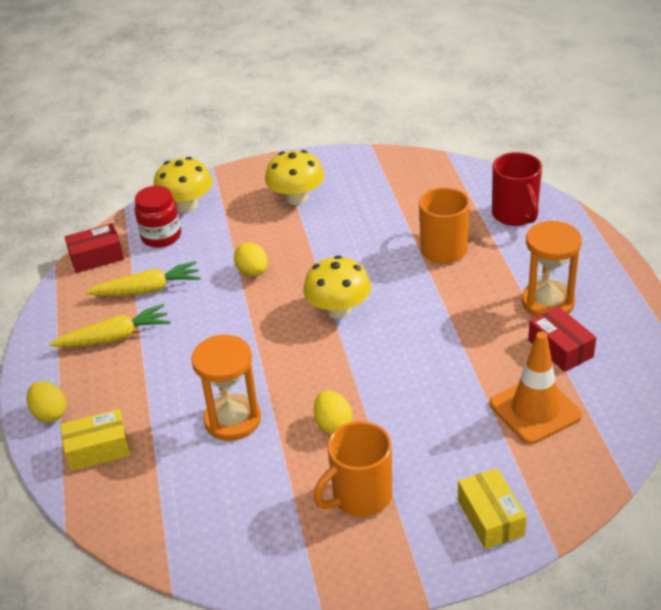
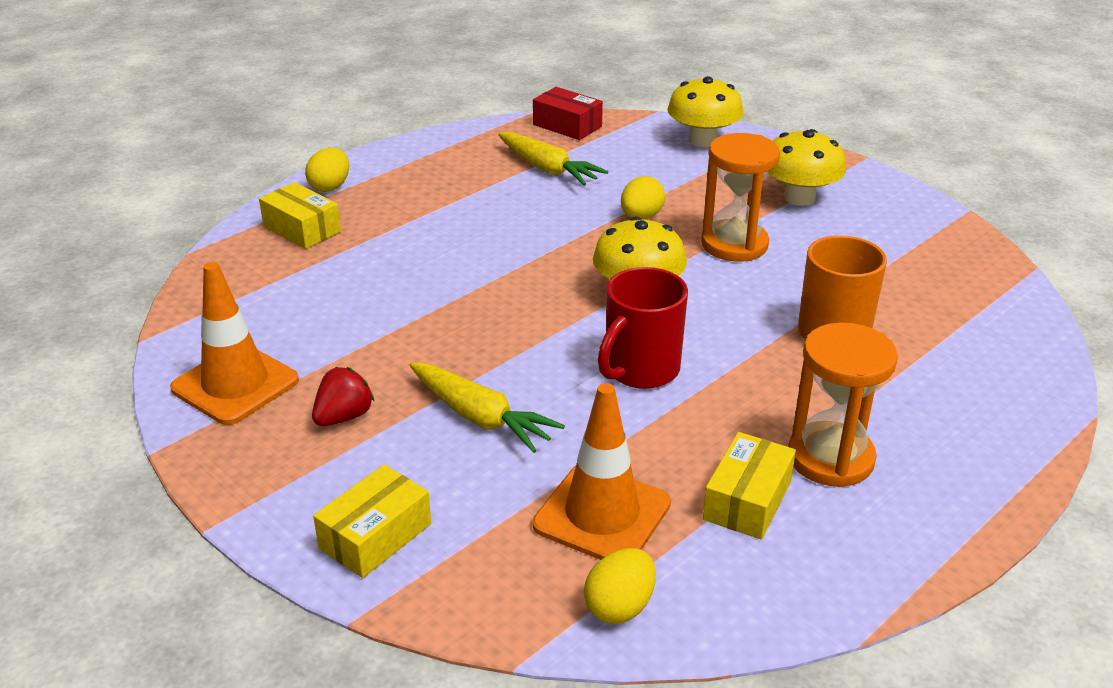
camera: 55 degrees right, 5 degrees down
(114, 337) = (461, 179): yellow carrot -> yellow carrot (480, 417)
(161, 236) = (637, 146): red jar -> none
(232, 420) = (400, 289): orange hourglass -> orange hourglass (734, 244)
(277, 546) = (235, 384): none -> orange traffic cone
(333, 425) = (443, 357): yellow egg -> yellow egg (619, 607)
(360, 496) = (344, 417): orange mug -> red strawberry
(515, 215) = (981, 369): red mug -> red mug (640, 370)
(560, 348) = (747, 500): red box -> yellow box

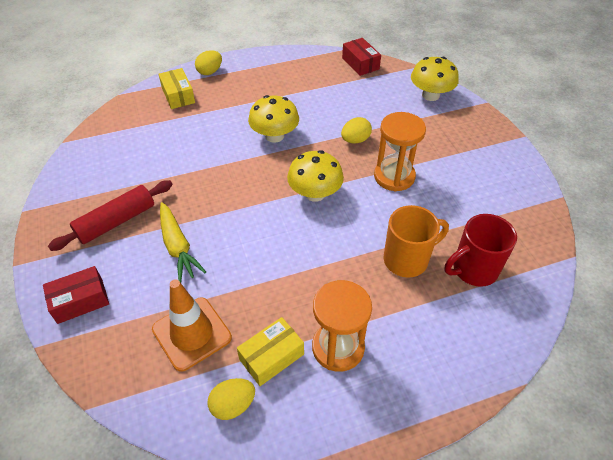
camera: 25 degrees right, 15 degrees up
(235, 384) = (83, 183): orange traffic cone -> none
(344, 417) = (116, 221): red strawberry -> red rolling pin
(375, 536) = (80, 301): yellow box -> red box
(547, 169) = (328, 91): yellow carrot -> none
(619, 607) = (158, 396): yellow egg -> yellow egg (233, 405)
(640, 370) = (279, 246): red mug -> red mug (473, 270)
(799, 197) = (458, 154): yellow mushroom -> yellow mushroom (274, 136)

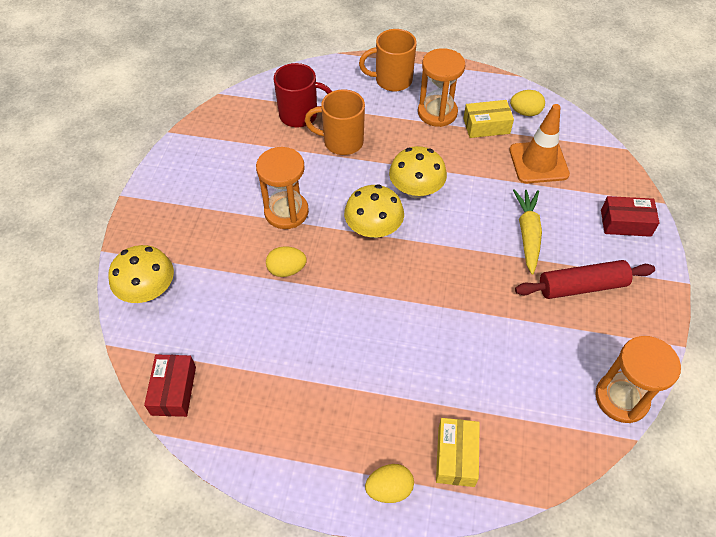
camera: 150 degrees left, 5 degrees up
(74, 159) = (621, 398): none -> orange hourglass
(274, 136) = (368, 318): yellow mushroom -> yellow mushroom (416, 190)
(423, 371) = (392, 80): none -> orange mug

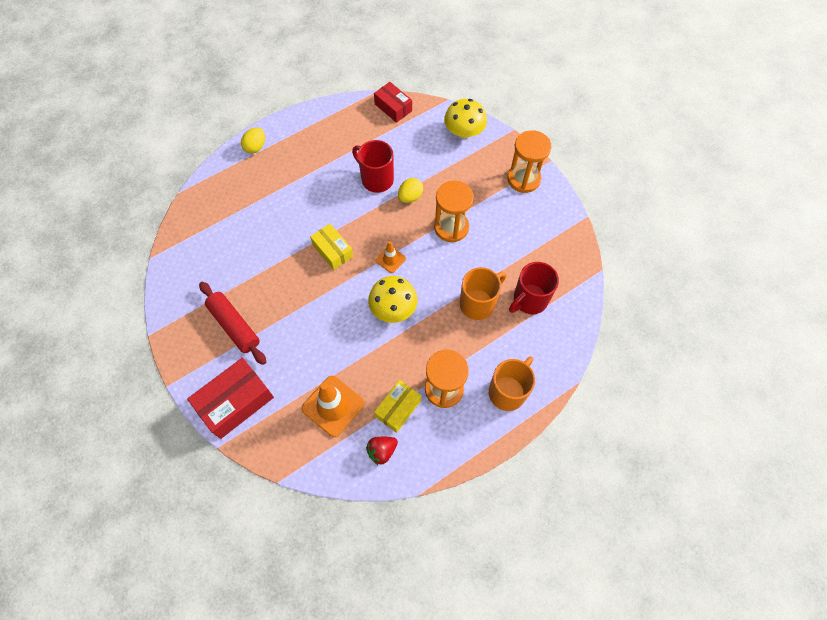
camera: 135 degrees right, 10 degrees up
(297, 317) = (376, 179): none -> red mug
(373, 229) = (390, 259): yellow mushroom -> orange traffic cone
(456, 456) = (236, 181): yellow box -> yellow box (332, 251)
(525, 112) = (382, 451): yellow egg -> red strawberry
(527, 234) = (295, 336): yellow carrot -> none
(581, 286) = (234, 326): red rolling pin -> red rolling pin turned 75 degrees counterclockwise
(621, 398) = (169, 273): orange hourglass -> orange hourglass (523, 179)
(625, 223) = (235, 402): red box -> red box, size x1.58

